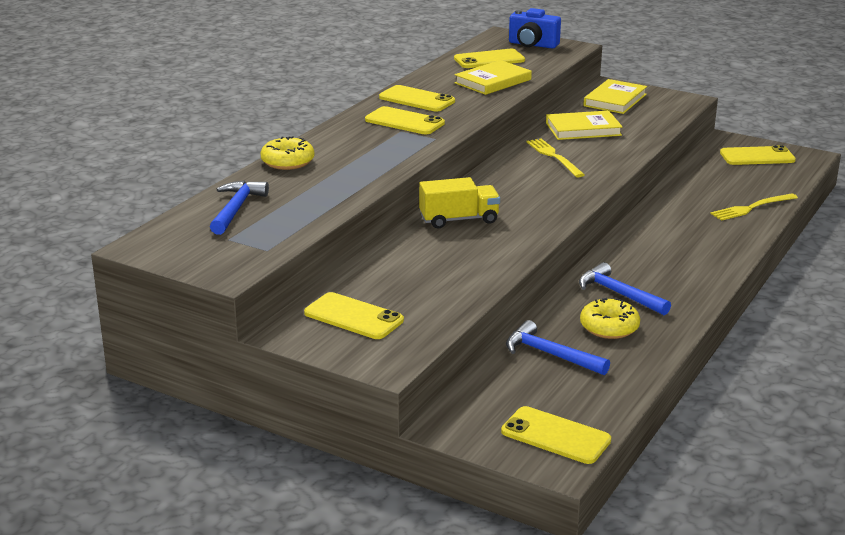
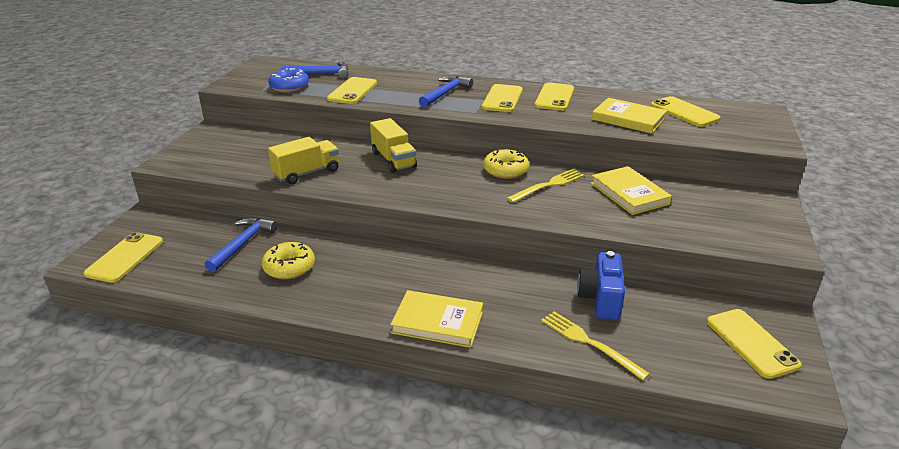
camera: 75 degrees right, 5 degrees up
(272, 231) = (289, 87): none -> blue donut
(287, 162) = (402, 76): yellow donut -> yellow donut (505, 170)
(353, 317) = (232, 145): yellow phone -> yellow phone (352, 91)
(468, 270) = (307, 173): none -> yellow truck
(532, 45) = (753, 125): blue camera -> blue camera (600, 299)
(615, 100) = (729, 204): yellow book -> yellow book (438, 322)
(619, 294) = (351, 268): blue hammer -> blue hammer (445, 93)

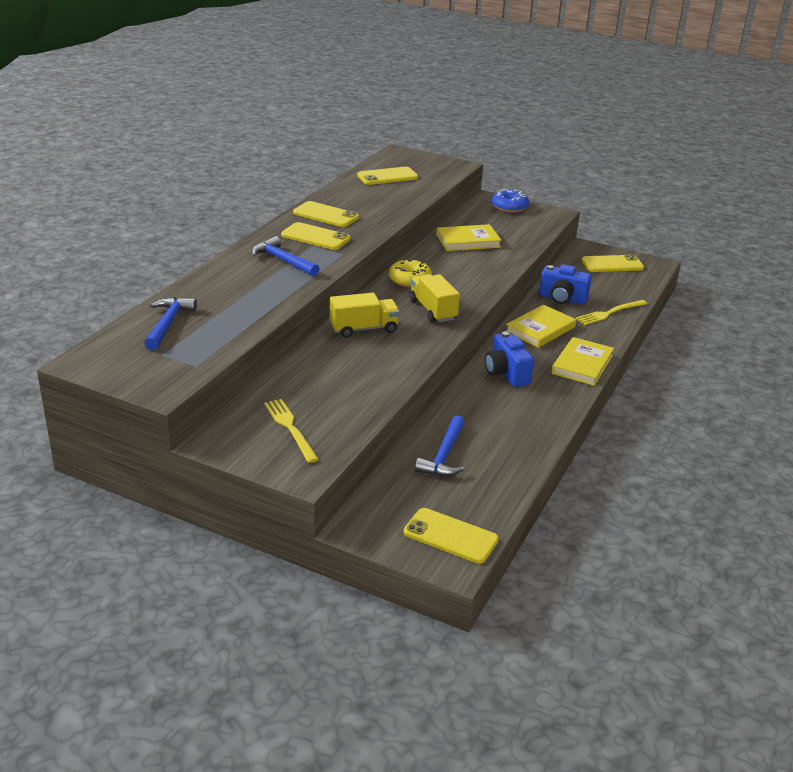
camera: 80 degrees left, 0 degrees up
(243, 244) = (444, 455): blue hammer -> blue hammer turned 105 degrees counterclockwise
(289, 87) = (200, 346): blue donut -> blue donut (509, 207)
(289, 267) = (493, 428): yellow donut -> none
(307, 173) = (373, 379): yellow truck -> yellow truck (433, 310)
(352, 91) = (243, 308): yellow phone -> none
(397, 268) = (506, 373): none -> blue camera
(548, 185) = (444, 267): yellow fork -> yellow fork (290, 428)
(628, 119) = (391, 198): yellow book -> yellow book (540, 329)

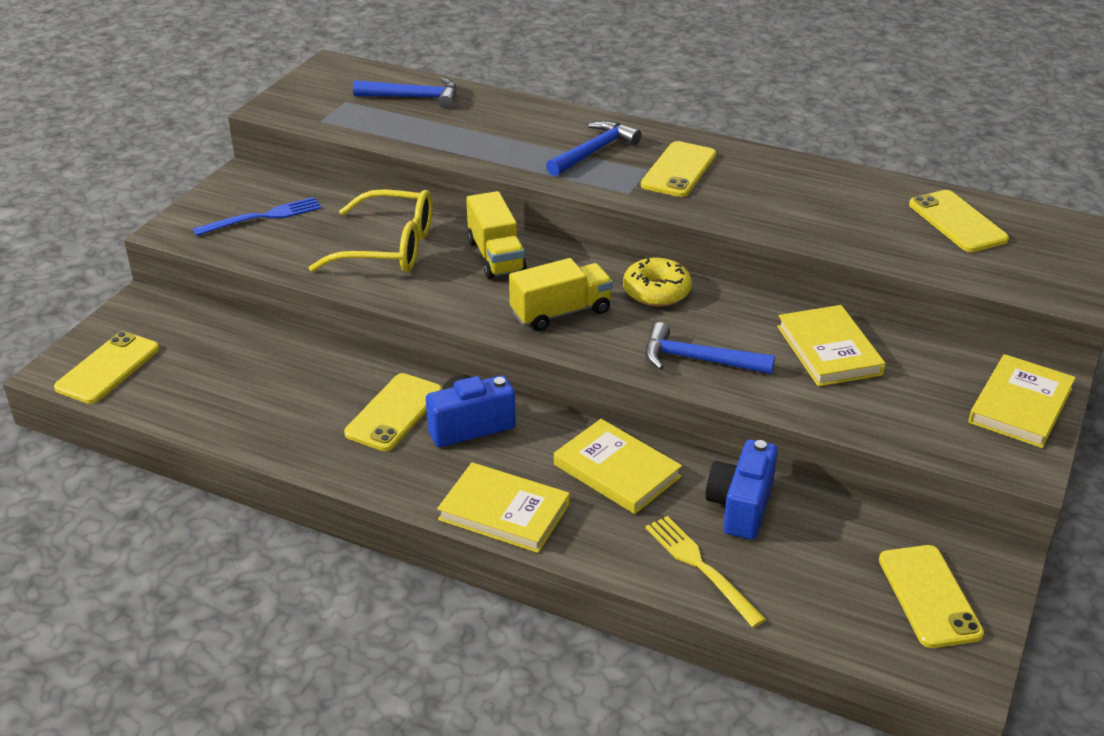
camera: 90 degrees right, 5 degrees up
(290, 428) = (263, 217): yellow fork -> blue fork
(326, 215) = (762, 174): yellow phone -> yellow phone (394, 413)
(347, 369) = (389, 248): none -> yellow glasses
(444, 455) = (265, 365): blue hammer -> blue hammer (698, 360)
(509, 207) = (1020, 405): blue donut -> yellow book

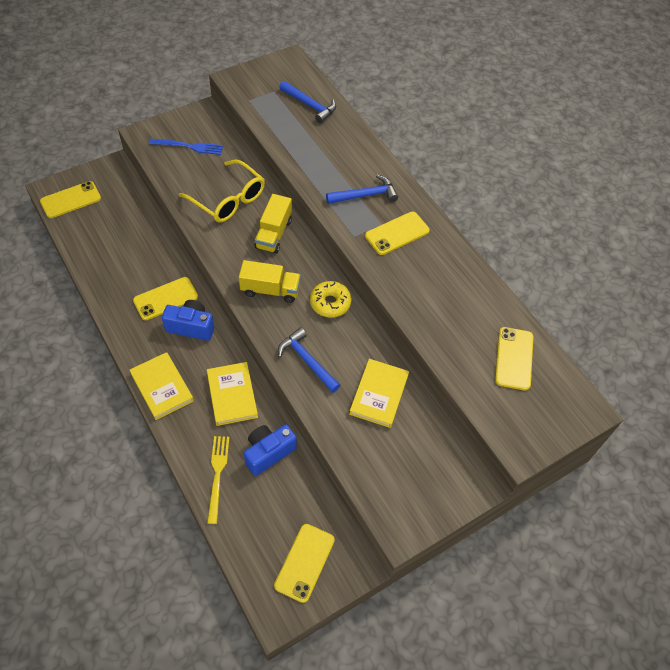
camera: 30 degrees right, 20 degrees up
(1020, 405) = (442, 492): yellow book -> none

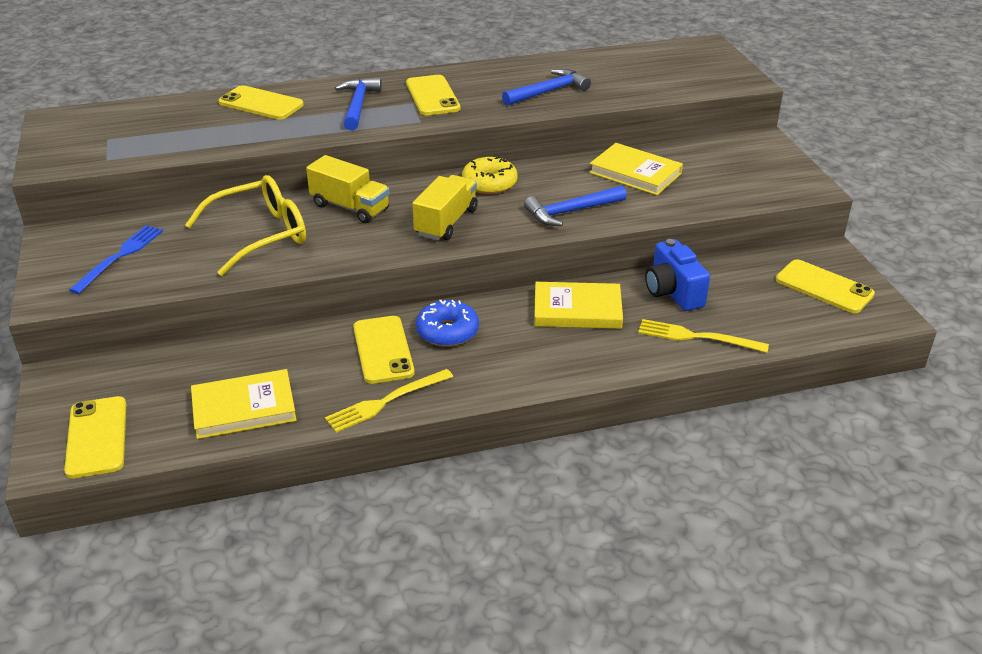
camera: 70 degrees left, 20 degrees down
(118, 313) = (386, 401): none -> yellow fork
(162, 387) = (543, 370): yellow book -> yellow book (244, 408)
(191, 327) = (447, 331): blue camera -> blue donut
(310, 105) = (164, 117): blue hammer -> blue hammer (548, 91)
(514, 358) = (636, 65): yellow phone -> yellow phone (261, 104)

